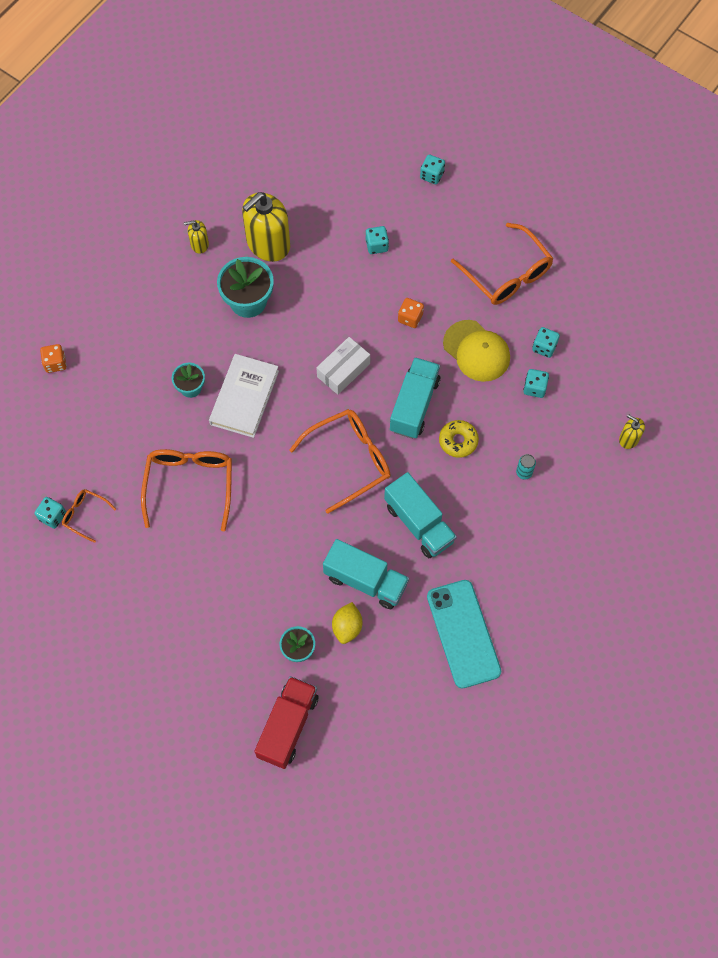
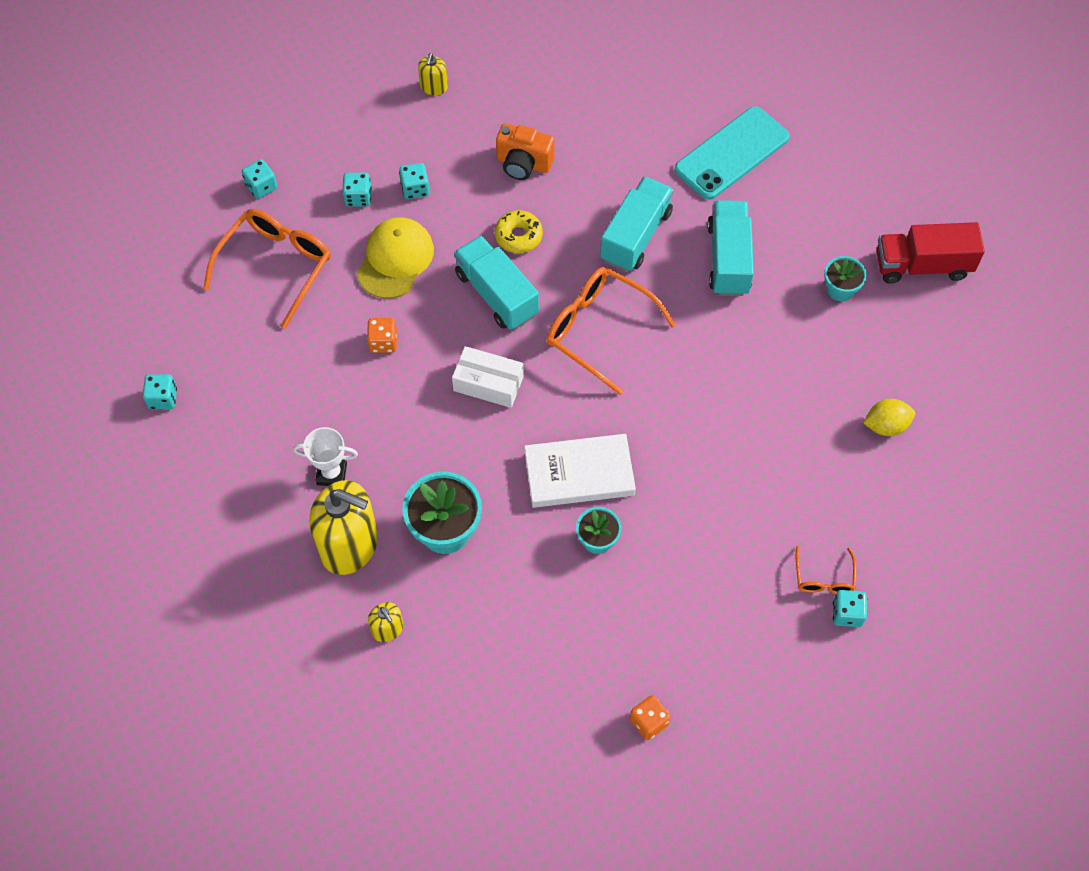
camera: 115 degrees left, 5 degrees down
(189, 486) = (722, 480): orange glasses -> none
(324, 251) = (331, 474): none -> white trophy
(347, 627) = (788, 255): yellow lemon -> yellow lemon (886, 425)
(376, 245) = (296, 418): turquoise dice -> turquoise dice (261, 187)
(414, 405) = (496, 294): turquoise truck -> turquoise truck turned 60 degrees clockwise
(524, 472) = (523, 164): turquoise can -> orange camera

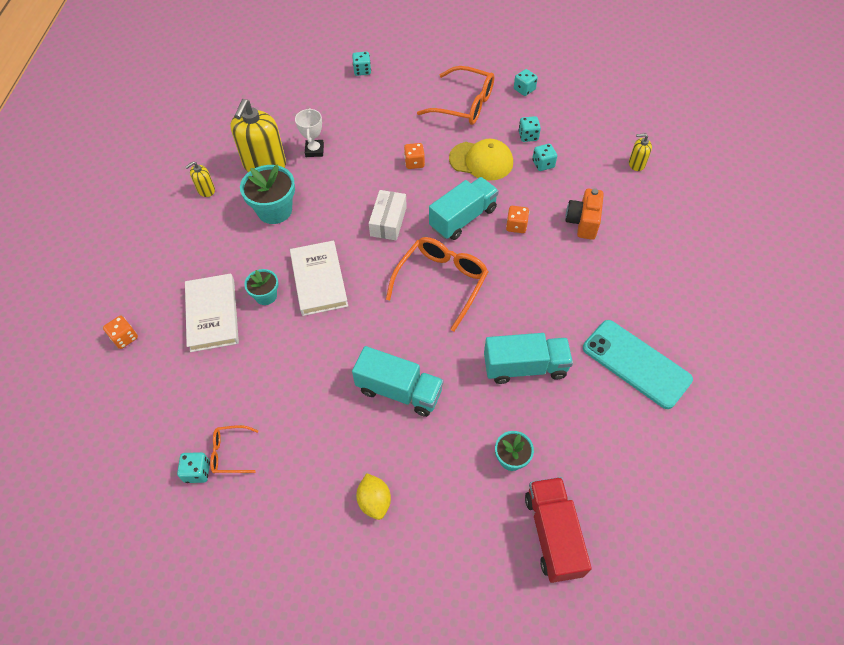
camera: 85 degrees right, 5 degrees down
(518, 236) = (516, 226): yellow donut -> orange dice
(622, 607) = (212, 315): none -> white book
(635, 236) = (533, 299): turquoise truck -> turquoise truck (399, 391)

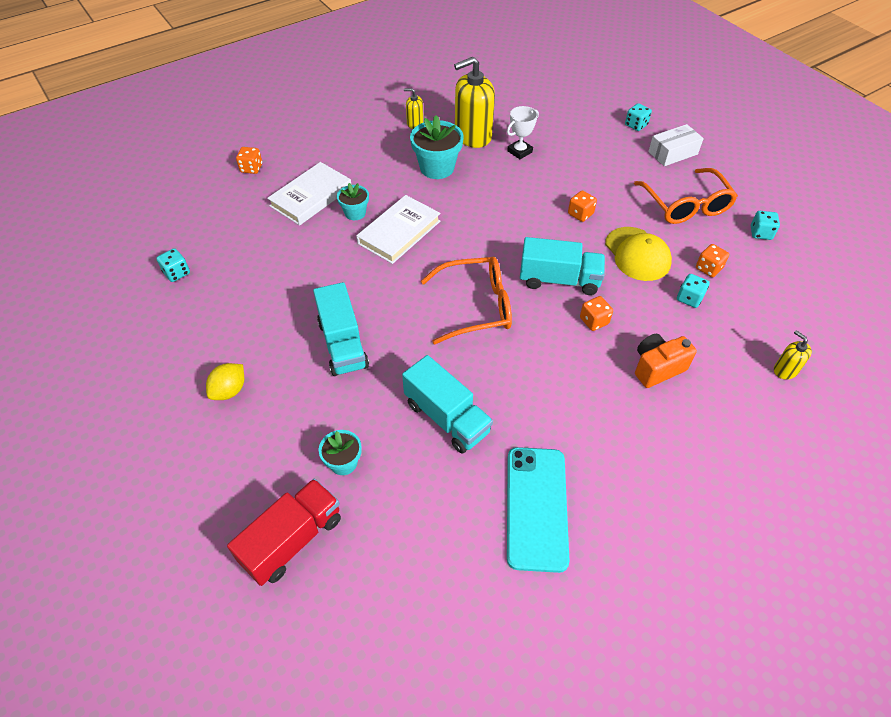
camera: 50 degrees right, 5 degrees down
(231, 453) = (205, 280): orange glasses -> none
(388, 221) = (501, 236): white box -> white box (673, 153)
(528, 136) = (708, 268): turquoise dice -> orange dice

